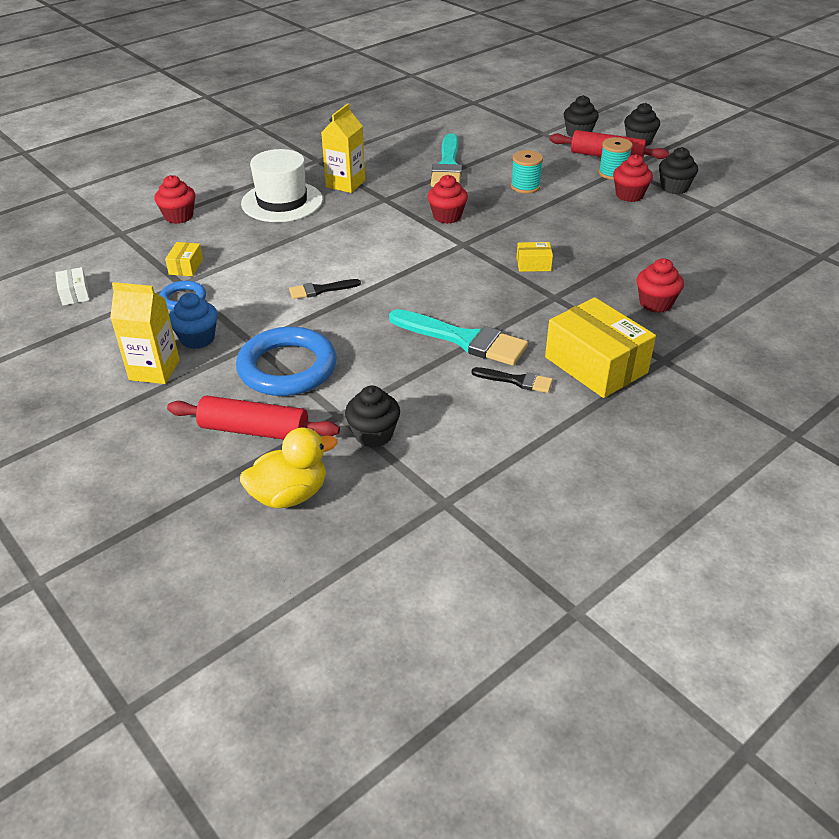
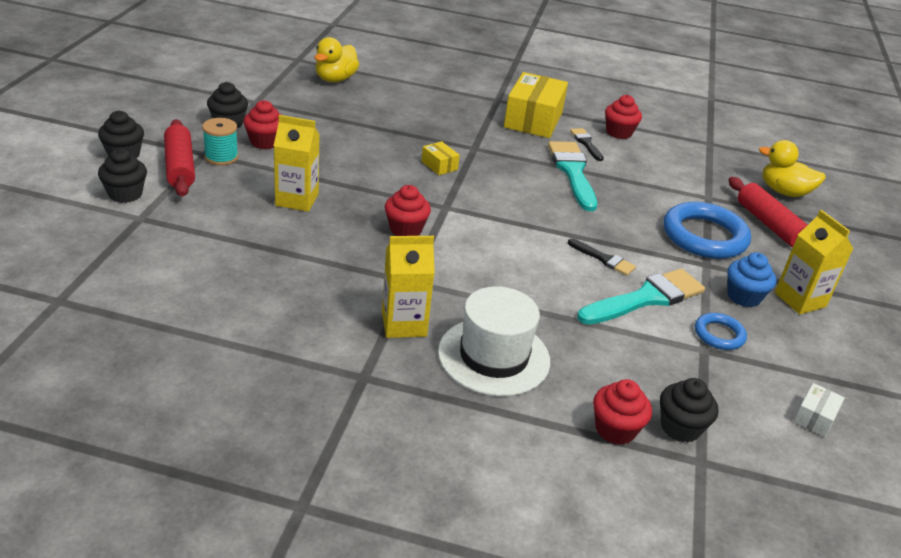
camera: 130 degrees left, 5 degrees down
(186, 267) = (681, 362): yellow box -> none
(373, 434) = (703, 179): black cupcake -> black cupcake (680, 427)
(448, 166) = (290, 262): turquoise brush -> turquoise brush (646, 298)
(525, 186) = (297, 200): turquoise spool -> yellow carton
(655, 303) = (435, 109): red cupcake -> red cupcake (619, 133)
(759, 264) = (335, 79): none -> yellow duck

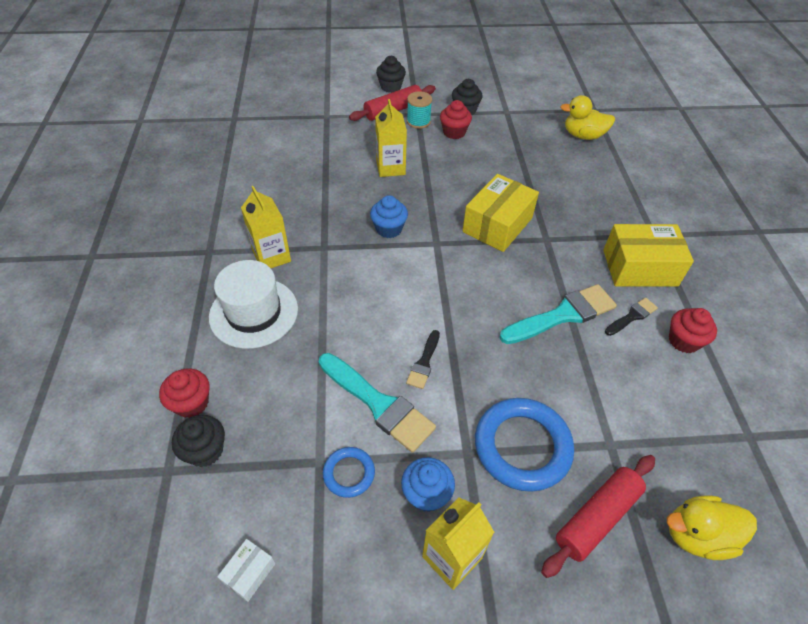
camera: 75 degrees right, 15 degrees up
(125, 194) = (348, 102): black cupcake -> none
(405, 229) = (389, 229): red cupcake -> blue cupcake
(439, 165) = (497, 225): yellow box -> yellow box, size x2.21
(784, 192) = (697, 535): yellow duck -> yellow duck turned 105 degrees counterclockwise
(814, 418) = (249, 573): white box -> white box turned 75 degrees counterclockwise

